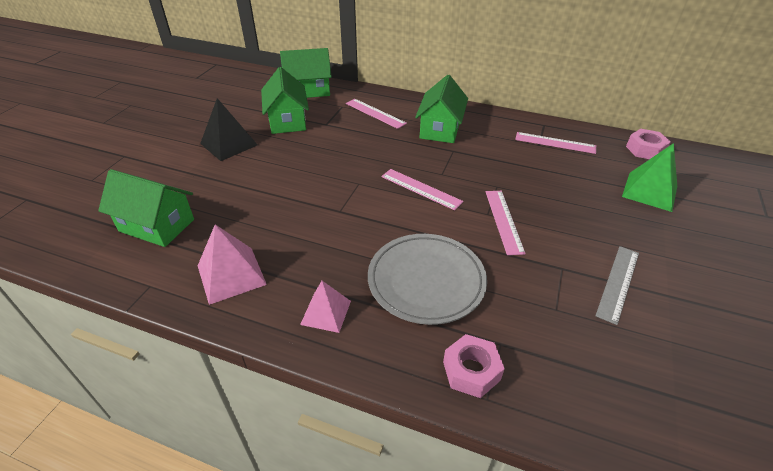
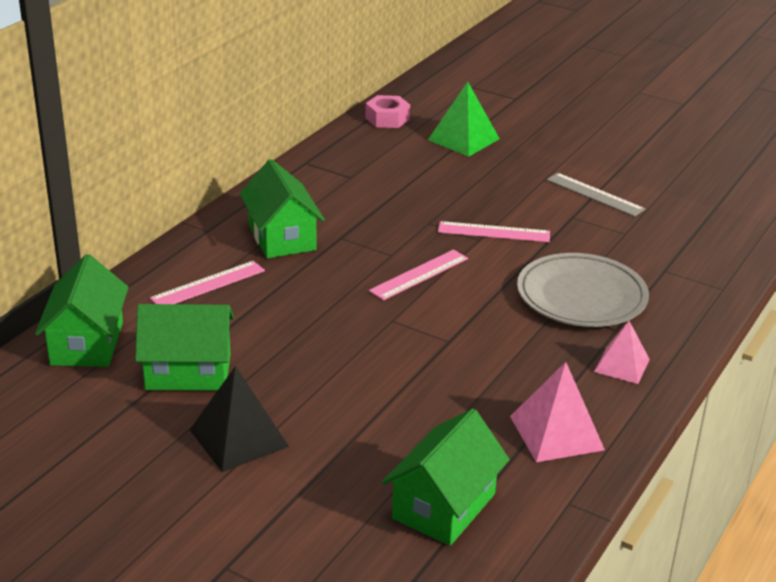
camera: 80 degrees left, 10 degrees down
(440, 129) = (282, 237): green house -> green house turned 45 degrees clockwise
(471, 371) = (694, 291): pink nut -> none
(555, 143) = (351, 166): pink ruler -> none

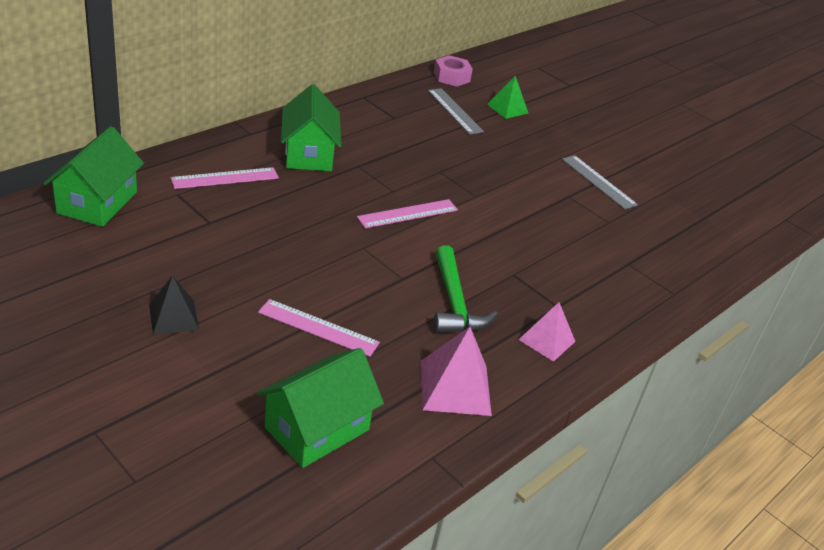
camera: 10 degrees right, 5 degrees up
(188, 372) = (165, 248): green house -> none
(238, 438) = (173, 317): black pyramid -> black pyramid, size x0.67
(410, 155) = (454, 111): none -> grey ruler
(463, 139) = (507, 108): green pyramid -> green pyramid, size x0.67
(494, 232) = (492, 193): pink ruler -> pink ruler (318, 327)
(513, 352) = (454, 303): none -> green hammer
(581, 296) = (541, 268): grey plate -> none

